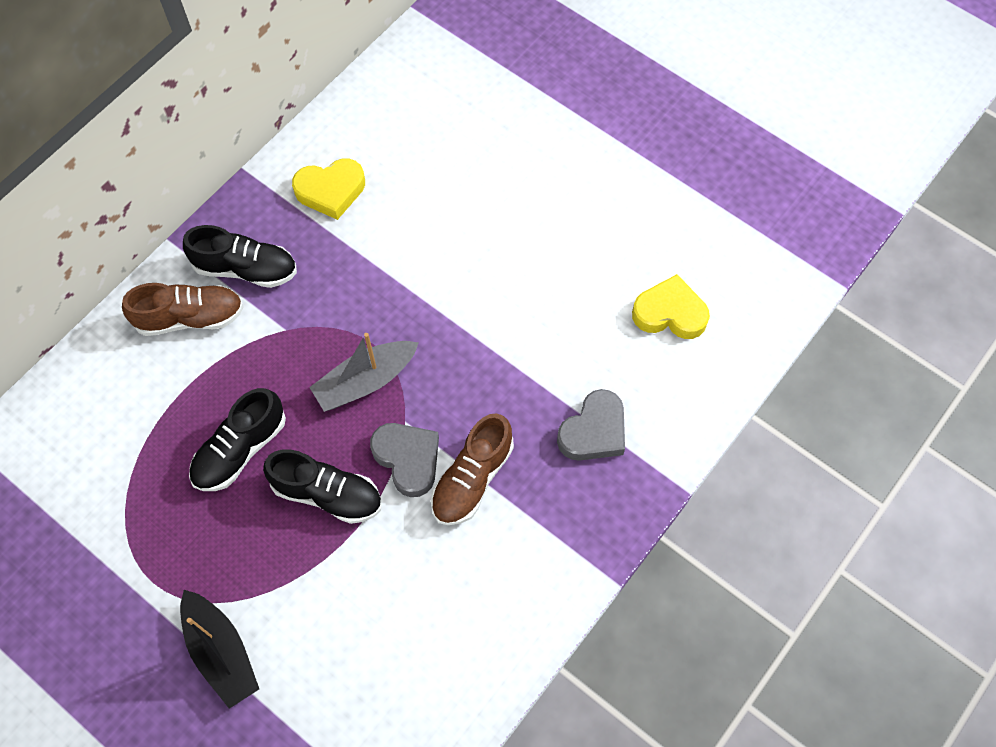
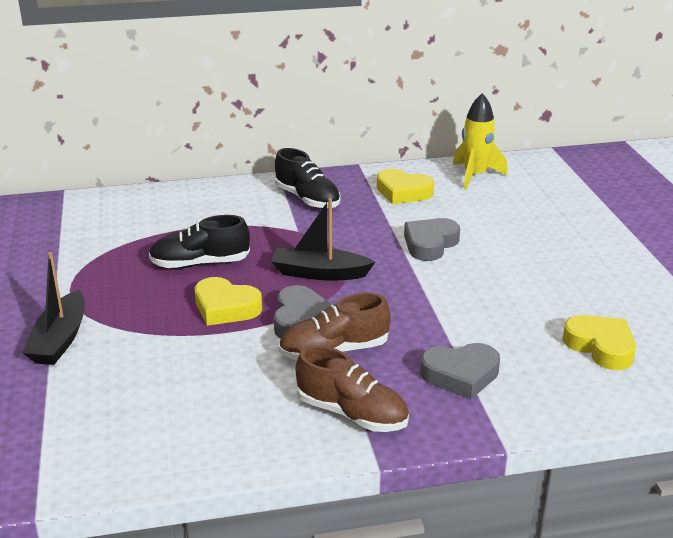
camera: 40 degrees right, 35 degrees down
(190, 317) = (248, 202): brown shoe -> brown shoe (352, 413)
(327, 494) = (225, 307): black shoe -> yellow heart
(365, 381) = (319, 273): grey boat -> black boat
(377, 113) = (475, 176): none -> yellow rocket
(427, 263) = (430, 244): none -> grey heart

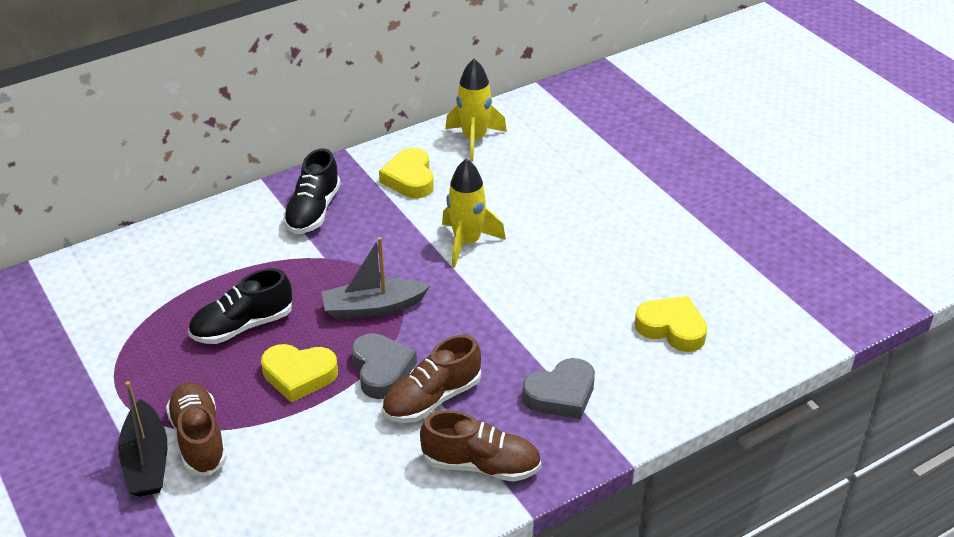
camera: 20 degrees left, 10 degrees up
(112, 334) = (199, 439): none -> brown shoe
(307, 199) = (313, 211): black shoe -> black shoe turned 75 degrees clockwise
(319, 273) = (373, 307): black boat -> grey boat
(403, 192) = (410, 179): yellow heart -> yellow heart turned 75 degrees clockwise
(430, 244) = (467, 242): grey heart -> yellow rocket

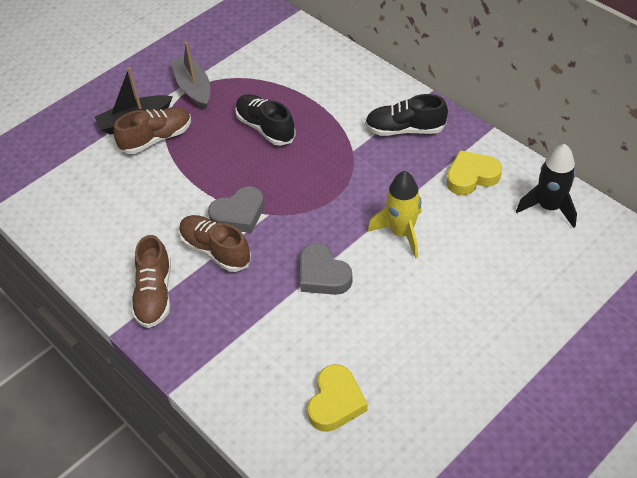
camera: 80 degrees right, 10 degrees up
(299, 375) = (224, 171): yellow heart -> none
(373, 307) = (304, 193): grey boat -> grey boat (193, 88)
(474, 140) = (548, 207): yellow rocket -> black rocket
(561, 394) = (236, 331): grey heart -> grey heart (323, 275)

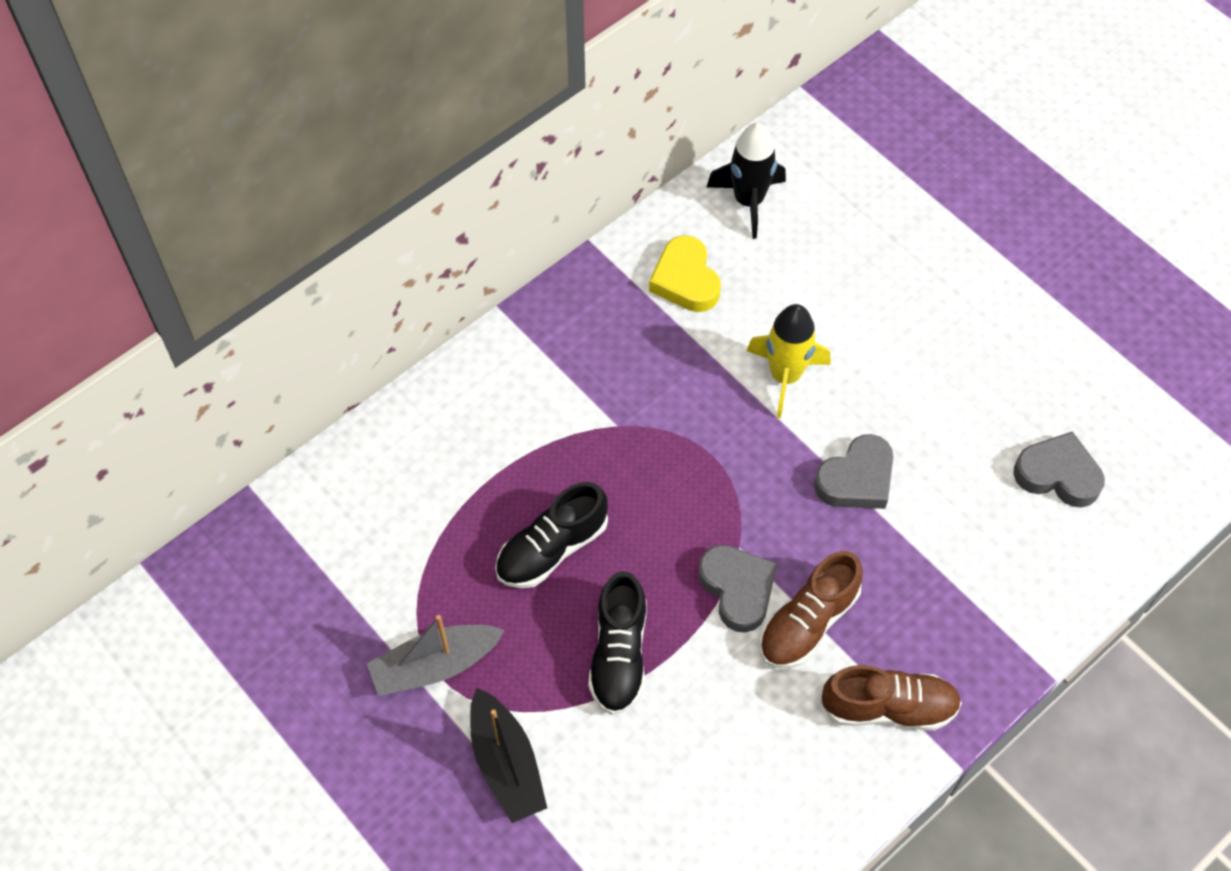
camera: 90 degrees left, 10 degrees up
(156, 139) = (556, 723): brown shoe -> none
(336, 402) = (1058, 474): yellow heart -> grey heart
(405, 129) = (580, 352): black shoe -> black shoe (619, 655)

